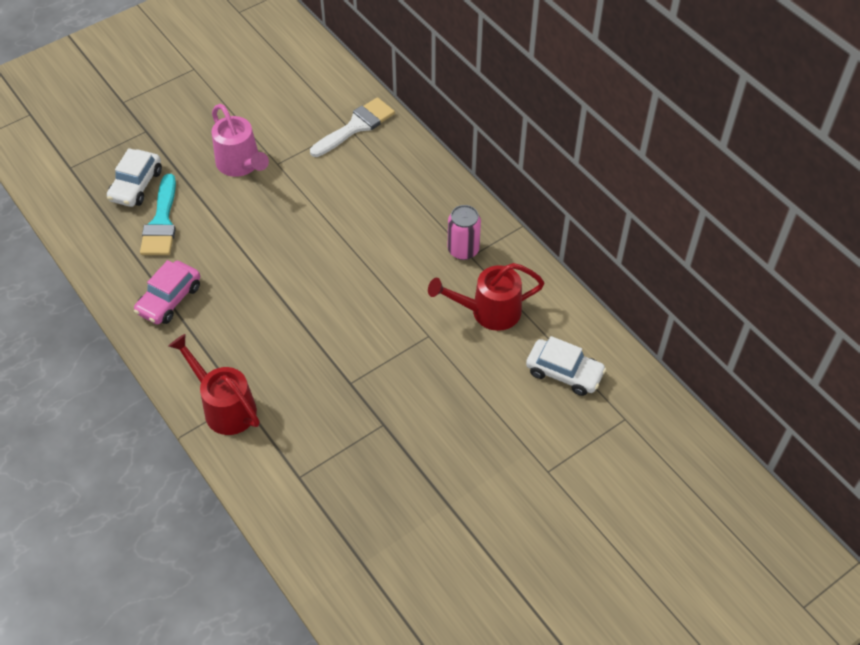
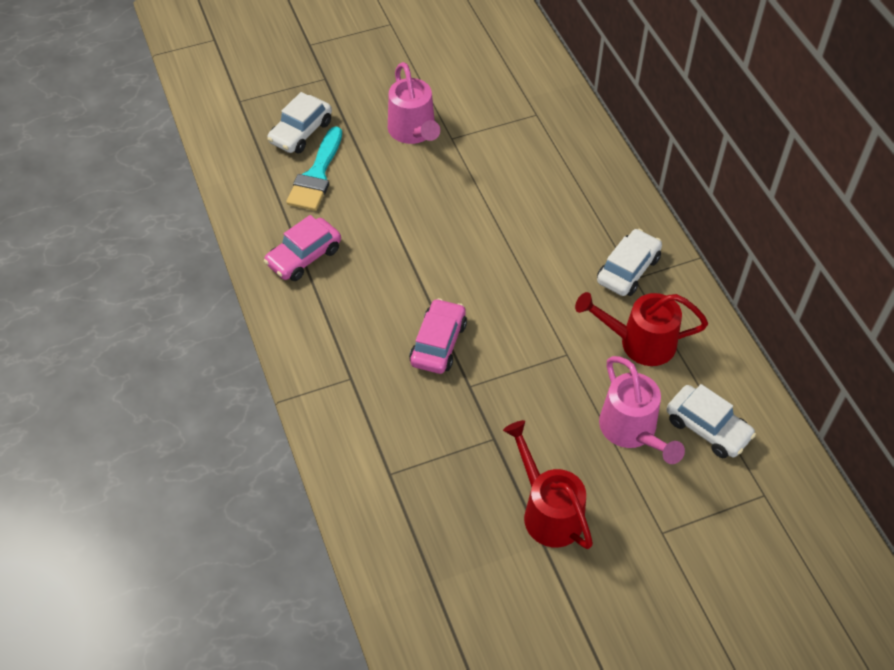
camera: 15 degrees right, 0 degrees up
(224, 406) = (331, 380): red watering can -> red watering can (548, 510)
(312, 351) = (438, 343): none -> pink car
(356, 126) = (545, 115): white brush -> none
(463, 250) = (628, 270): pink can -> white car
(501, 390) = (632, 431): none -> pink watering can

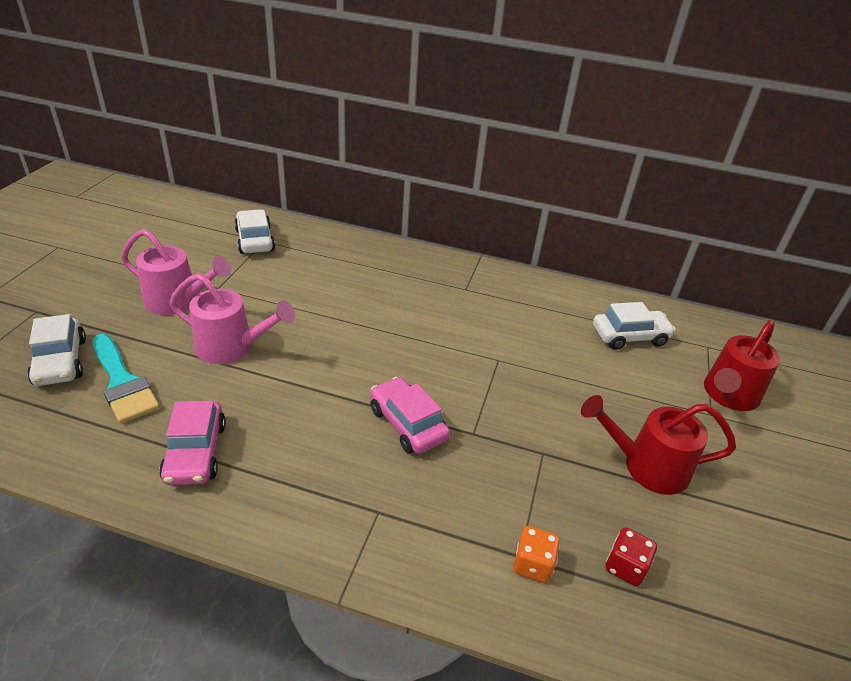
camera: 55 degrees left, 15 degrees down
(389, 484) = (532, 564): none -> orange dice
(437, 538) = (625, 566): none -> red dice
(628, 270) = (455, 287): white car -> white car (255, 240)
(632, 431) = (603, 372): pink watering can -> pink watering can (233, 348)
(638, 342) = (524, 320): red watering can -> red watering can (727, 396)

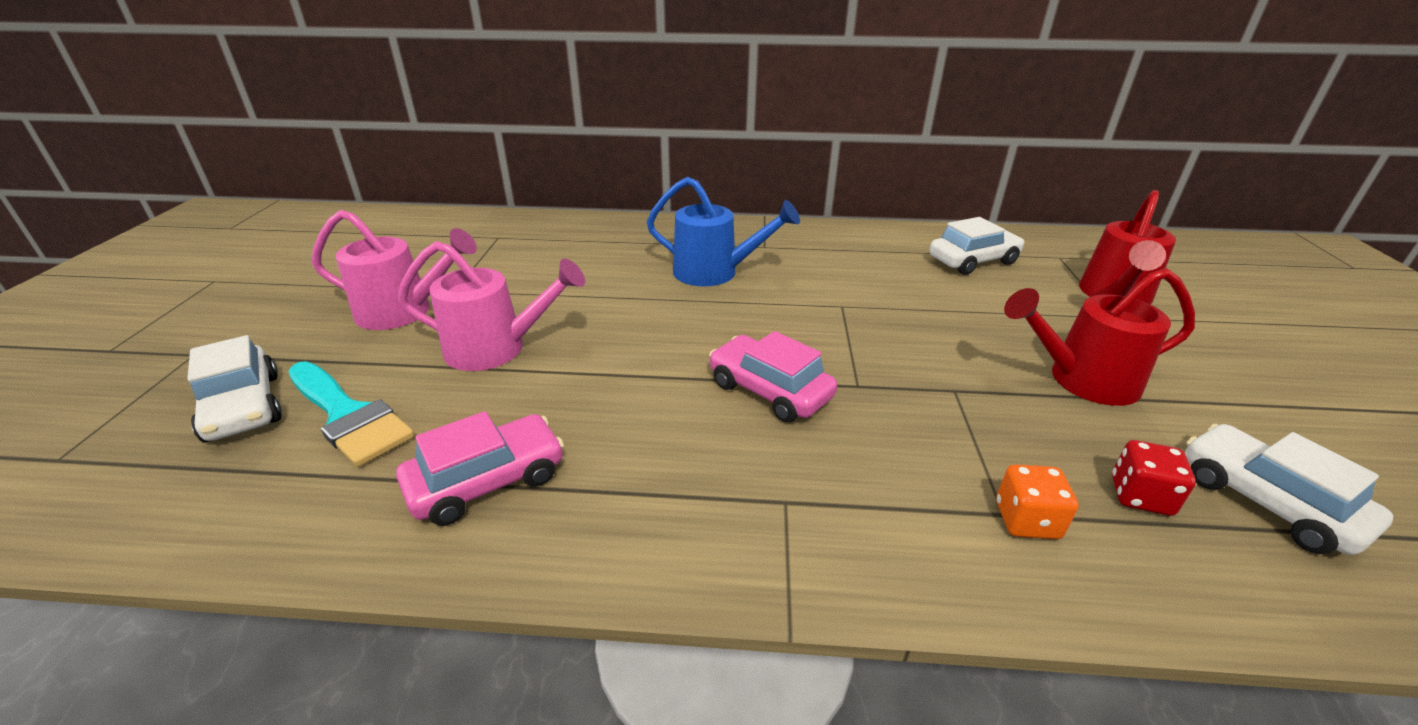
camera: 10 degrees left, 5 degrees down
(195, 452) = (487, 481): pink car -> pink car turned 105 degrees counterclockwise
(255, 240) = (486, 238): white car -> white car (1266, 501)
(415, 308) = (715, 273): none -> blue watering can

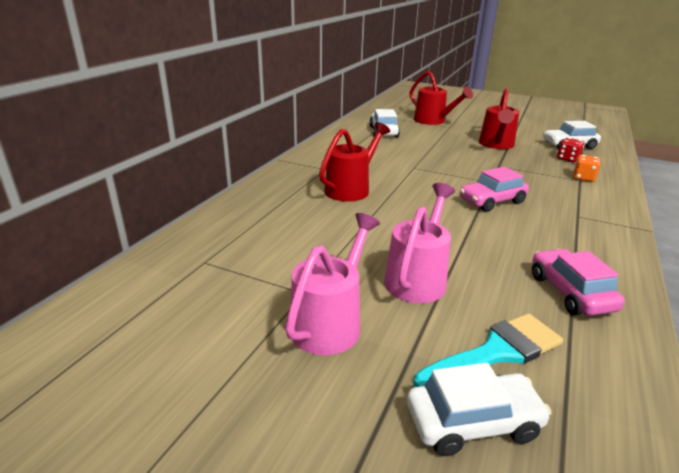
camera: 70 degrees left, 5 degrees down
(715, 273) = (351, 189): blue watering can -> red watering can

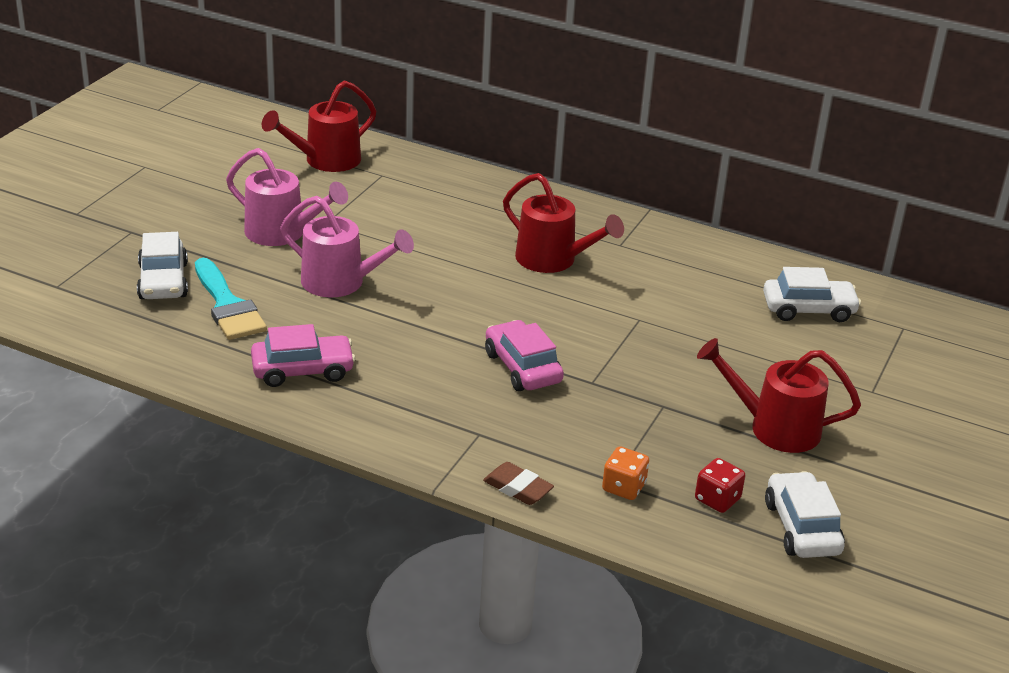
camera: 90 degrees right, 5 degrees up
(433, 121) = (902, 376): red watering can -> red watering can (325, 161)
(618, 205) = (517, 488): none -> brown eraser

